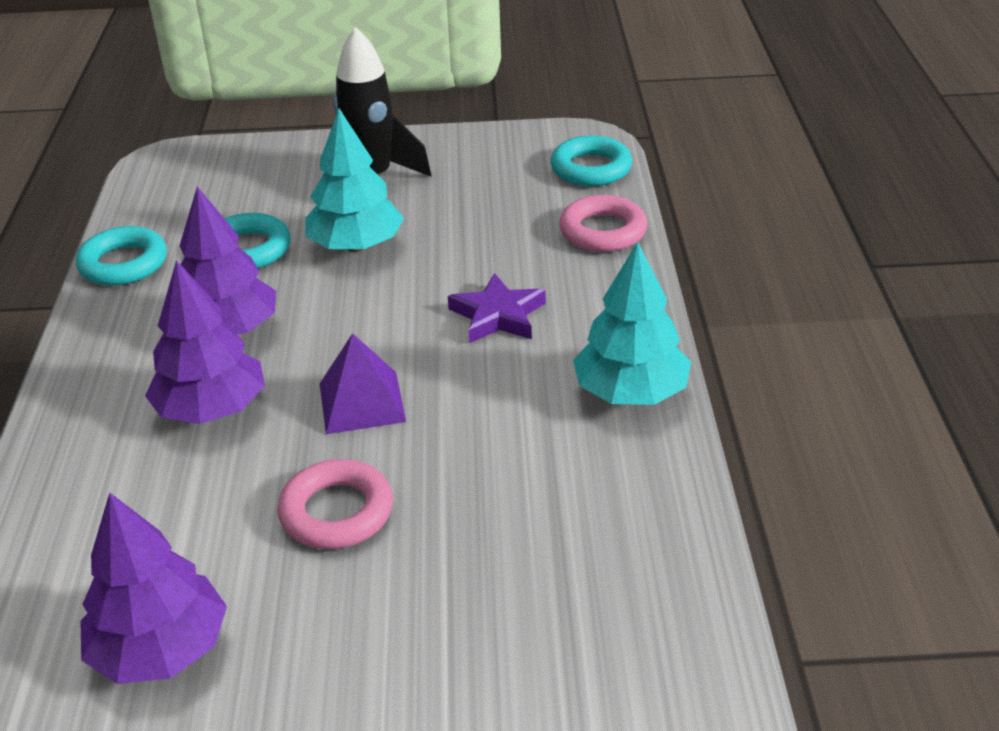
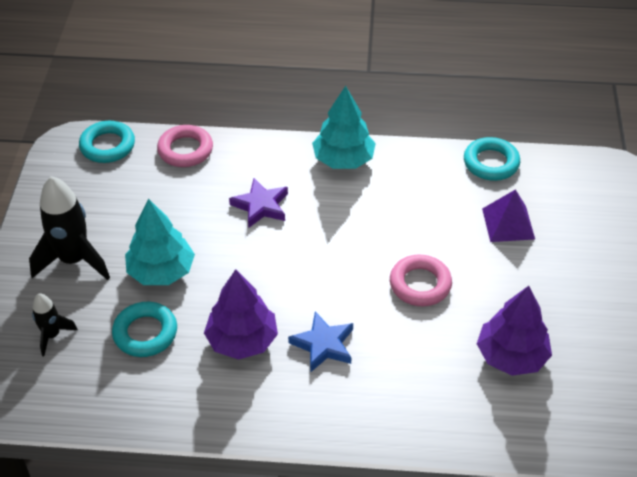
camera: 85 degrees left, 10 degrees up
(123, 263) = (139, 410): turquoise ring -> turquoise ring (491, 163)
(212, 409) = (323, 345): purple tree -> blue star
(249, 185) = (52, 335): none -> black rocket
(361, 402) = (330, 272): purple pyramid -> purple pyramid (508, 223)

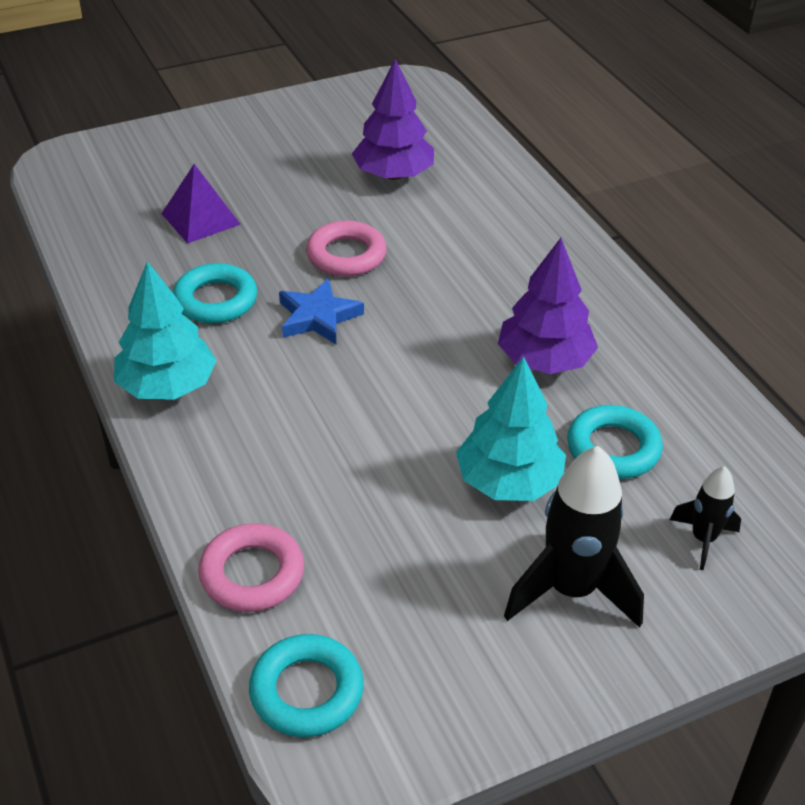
camera: 120 degrees left, 5 degrees down
(261, 206) = (316, 433): purple star -> none
(323, 345) = (492, 297): blue star -> blue star (318, 317)
(491, 163) = (97, 256): turquoise ring -> turquoise ring (216, 300)

